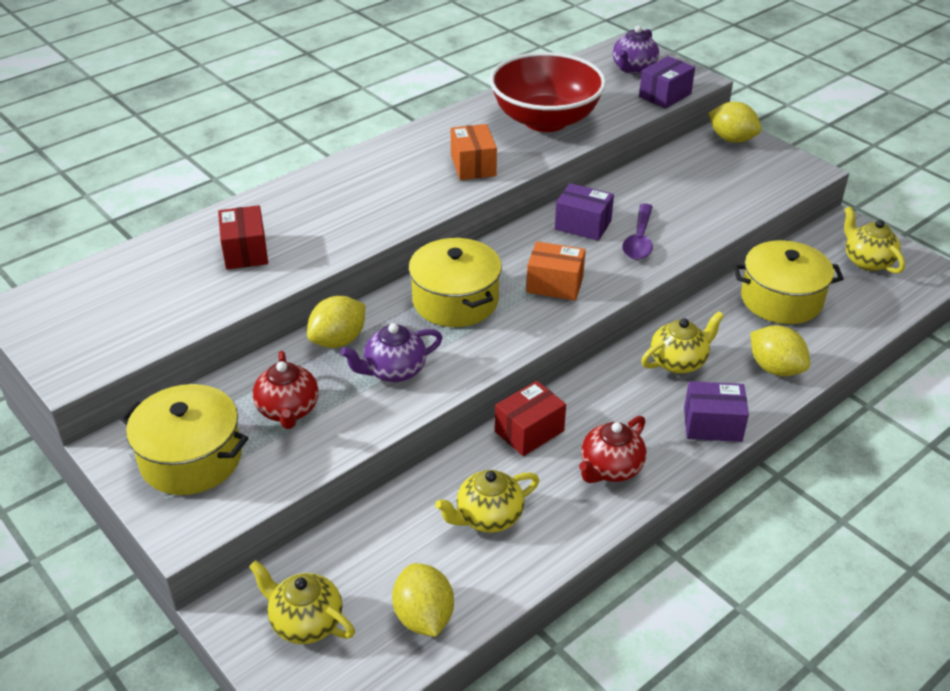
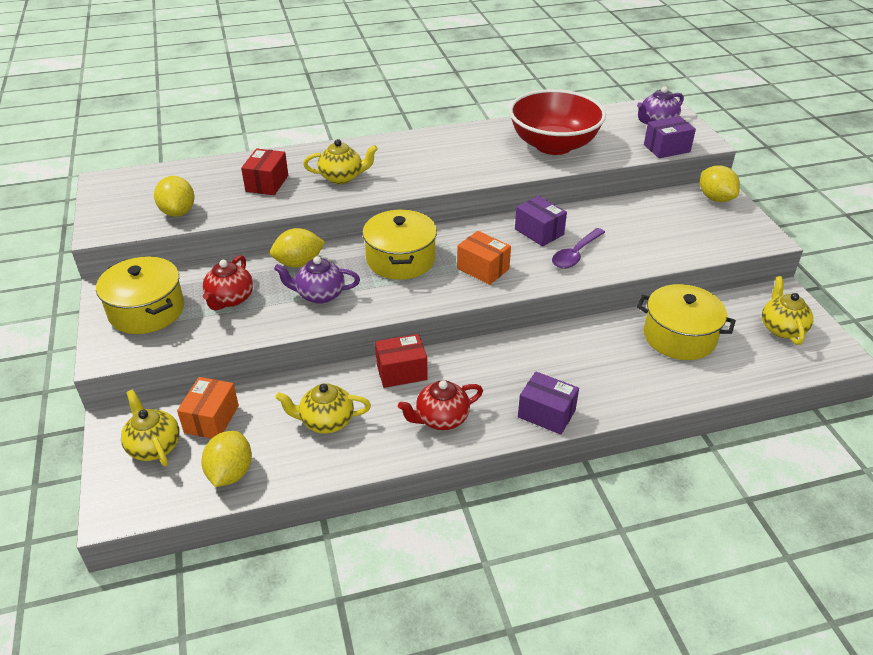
camera: 25 degrees right, 0 degrees up
(473, 165) = (471, 165): orange box -> orange box (211, 419)
(679, 362) = (555, 358): yellow teapot -> yellow teapot (342, 177)
(775, 368) = (632, 388): yellow lemon -> yellow lemon (178, 212)

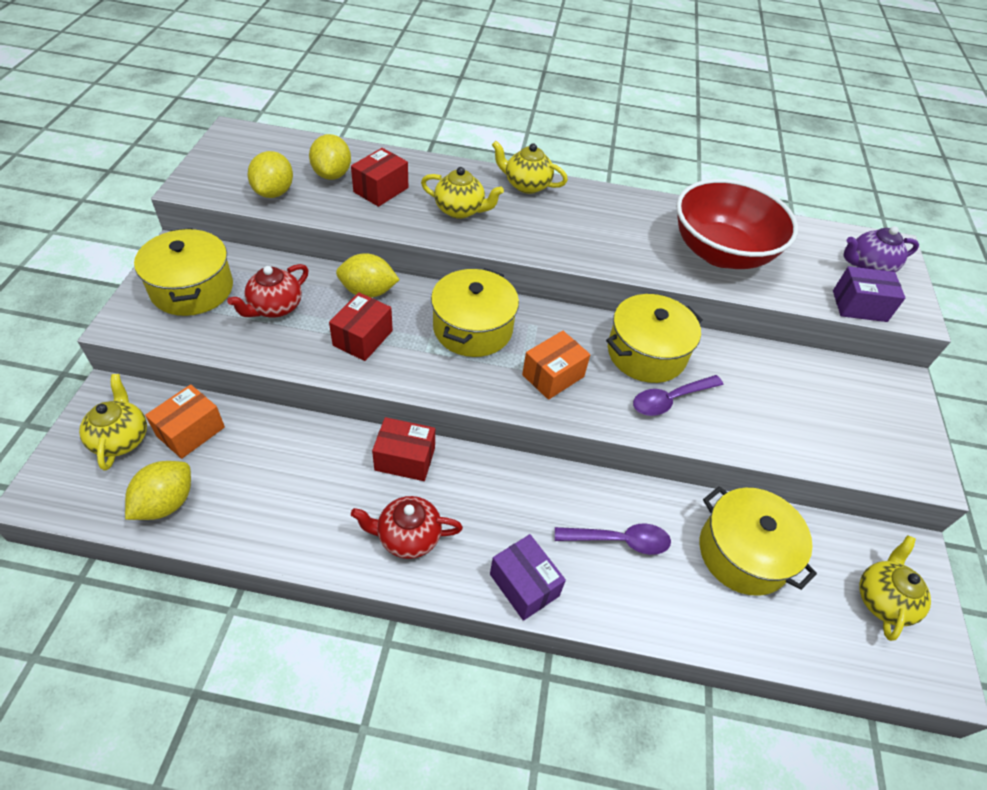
camera: 20 degrees right, 10 degrees up
(319, 295) = (363, 338): purple teapot -> red box
(326, 421) = (292, 485): yellow teapot -> yellow teapot (526, 185)
(483, 269) = (553, 376): orange box -> orange box turned 75 degrees clockwise
(539, 232) = (646, 353): purple box -> yellow pot
(593, 361) = (619, 540): none -> purple spoon
(715, 198) = (892, 391): yellow lemon -> yellow lemon (332, 174)

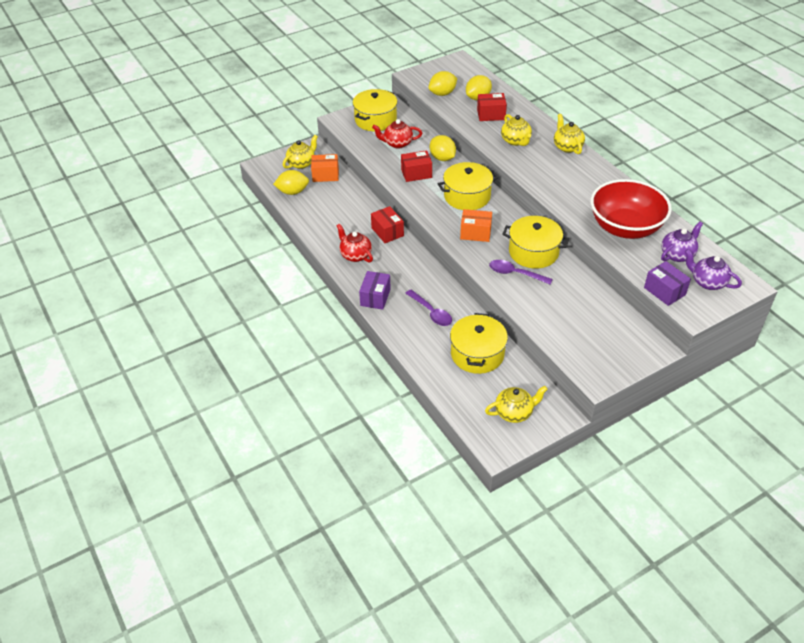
camera: 55 degrees right, 5 degrees down
(803, 252) = (677, 254): none -> purple teapot

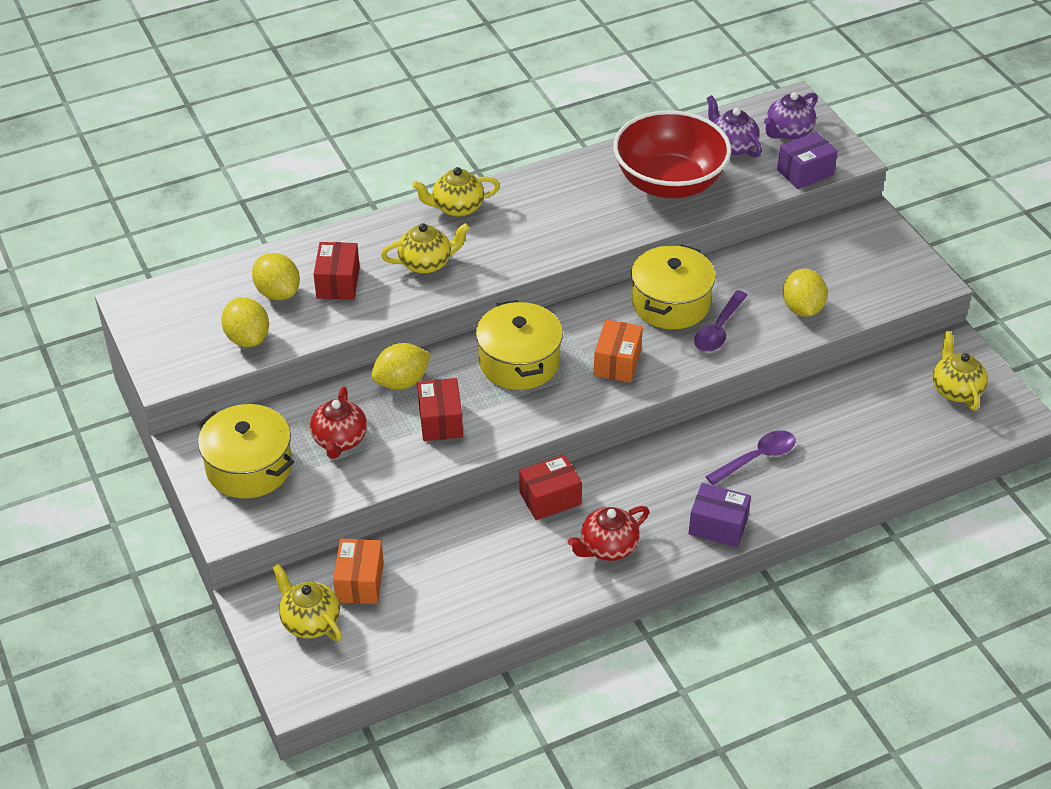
camera: 85 degrees left, 0 degrees up
(292, 192) = (404, 638): yellow lemon -> yellow lemon (802, 308)
(477, 354) = (846, 414): yellow pot -> none

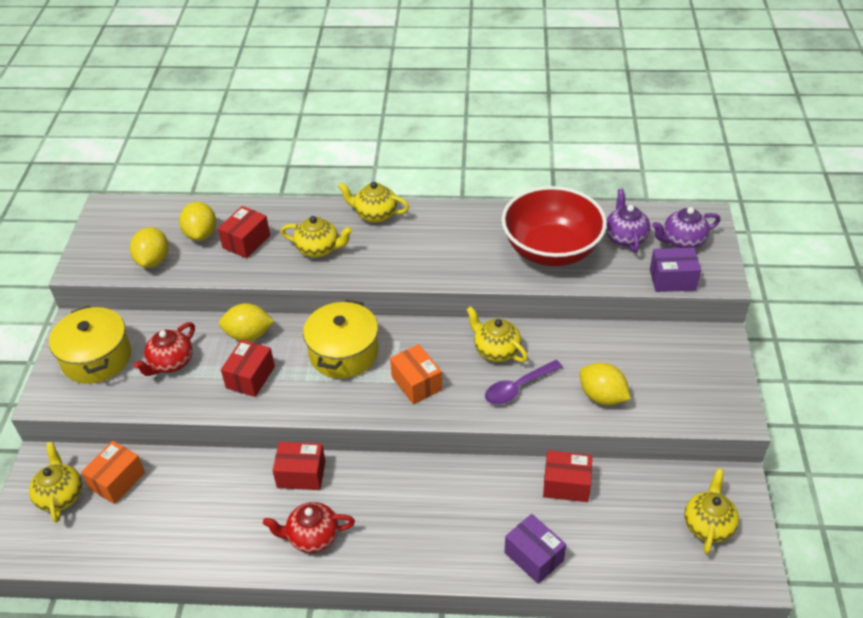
camera: 30 degrees right, 0 degrees up
(617, 362) = (416, 383): orange box -> orange box turned 75 degrees counterclockwise
(670, 303) = (496, 350): yellow pot -> yellow teapot
(718, 526) = (411, 559): purple box -> purple box (534, 556)
(757, 458) = (487, 512): purple spoon -> none
(802, 308) = (602, 396): yellow lemon -> yellow lemon turned 75 degrees counterclockwise
(810, 406) = (566, 485): none -> red box

